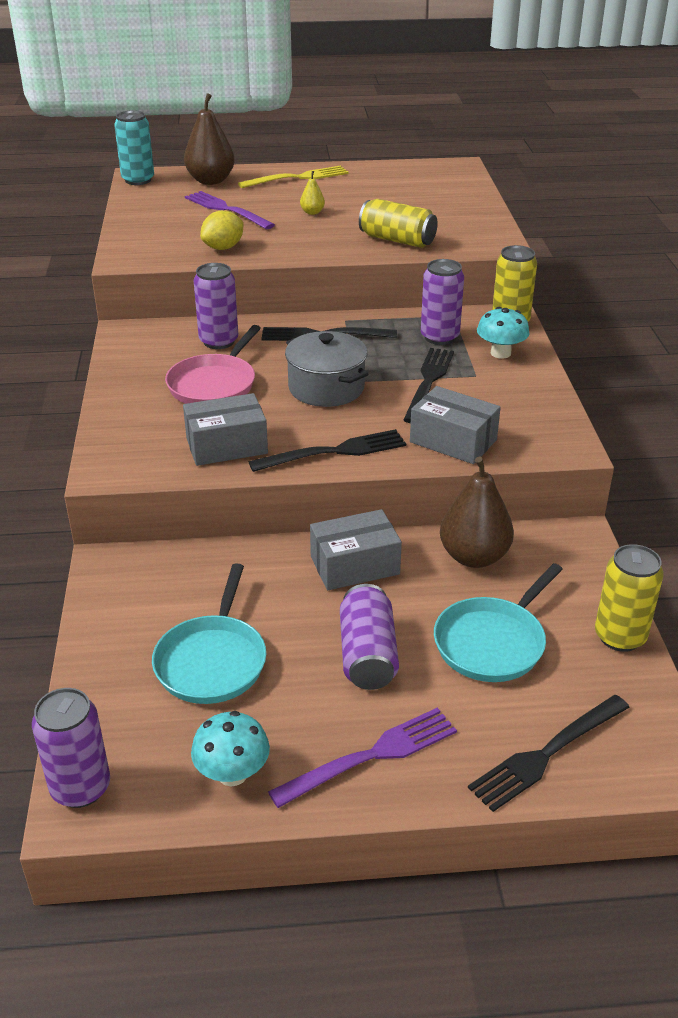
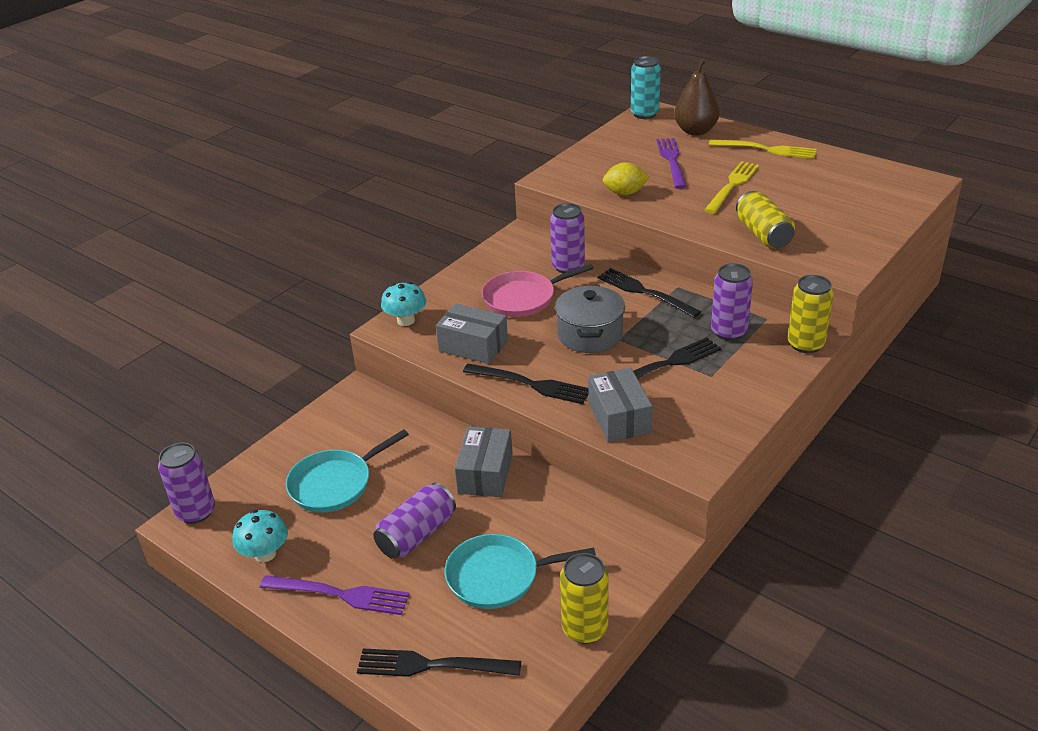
camera: 45 degrees right, 0 degrees up
(312, 212) = (732, 185): yellow pear -> yellow fork
(355, 565) = (485, 474): grey box -> grey box turned 75 degrees clockwise
(474, 557) = (567, 513): brown pear -> none
(500, 353) = (758, 366): turquoise mushroom -> turquoise mushroom (406, 320)

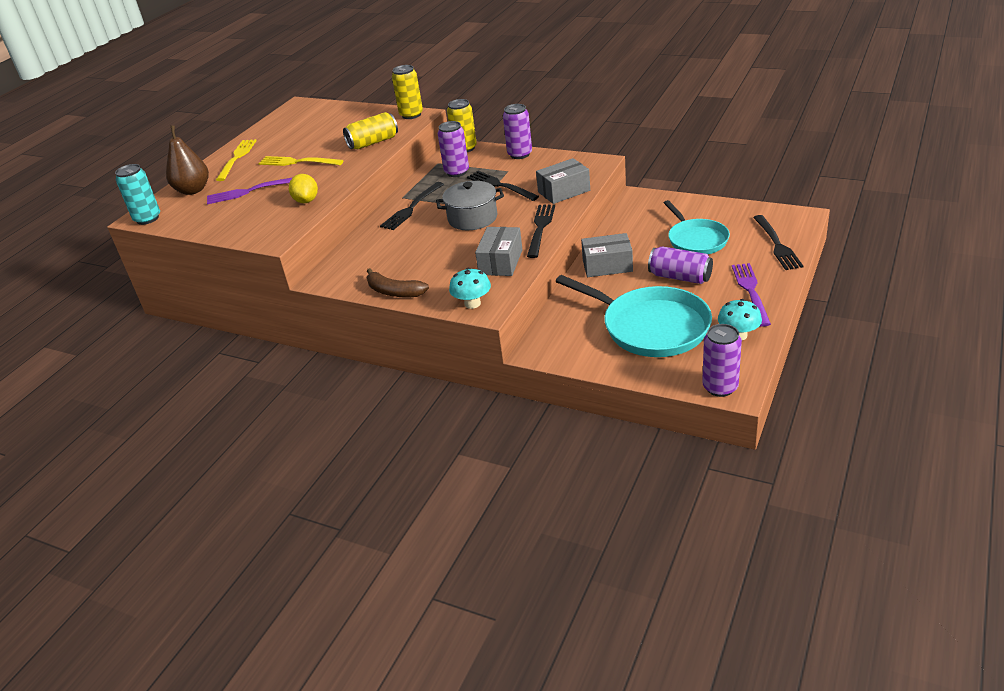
camera: 100 degrees left, 0 degrees up
(334, 484) = (651, 327): turquoise pan -> turquoise pan, size x1.56
(465, 275) = (394, 292): none -> brown banana
(523, 298) = (428, 255): pink pan -> none
(568, 267) = (377, 245): purple can -> purple can (520, 154)
(585, 629) = (715, 206): yellow can -> yellow can (411, 115)

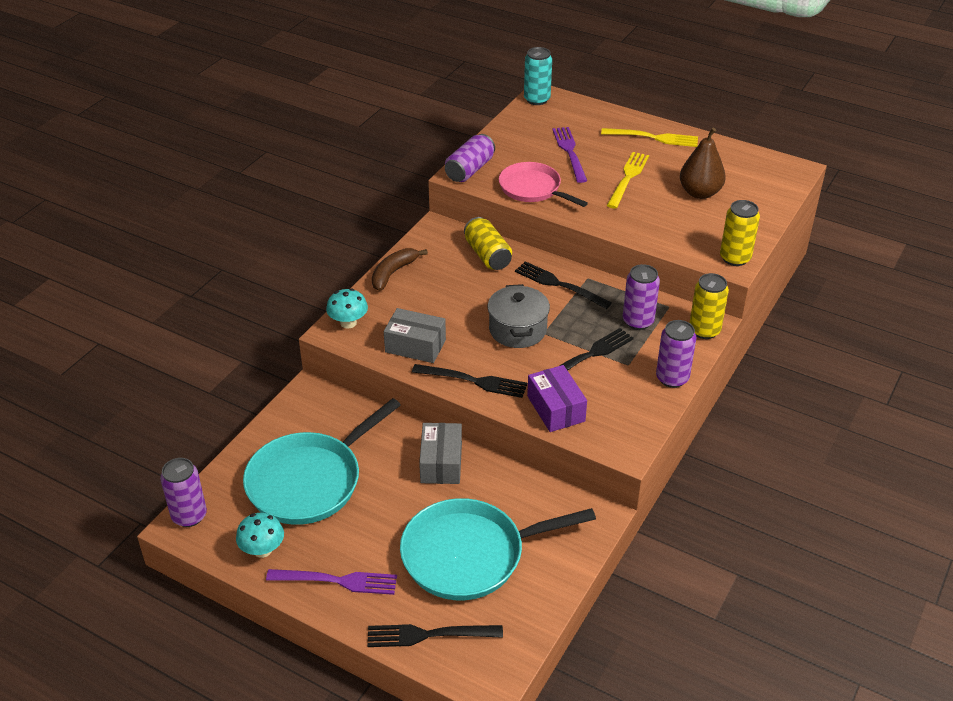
camera: 90 degrees right, 5 degrees up
(193, 190) = (587, 118): brown pear -> brown pear (700, 193)
(306, 201) = (532, 189): yellow lemon -> pink pan
(373, 142) = (661, 229): yellow can -> yellow can (487, 255)
(564, 191) = (555, 409): grey box -> purple box
(680, 277) = (392, 523): purple can -> purple can (470, 170)
(696, 240) = (469, 555): turquoise pan -> turquoise pan, size x1.56

